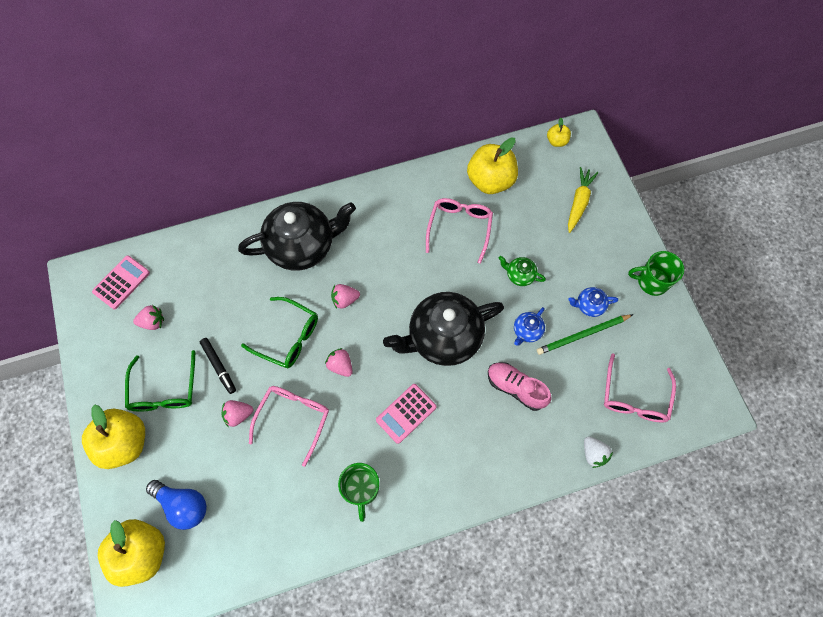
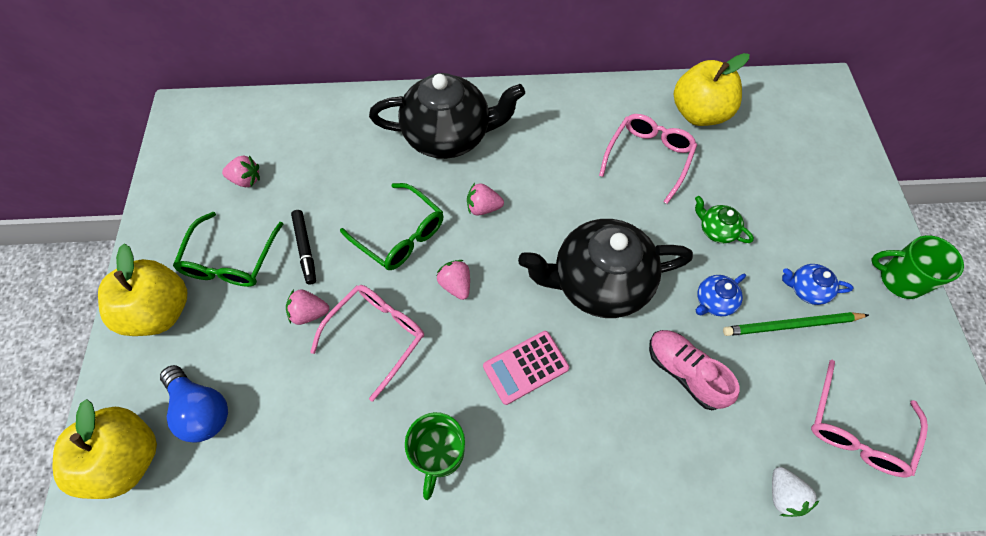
camera: 15 degrees right, 5 degrees down
(121, 282) = (227, 129): pink calculator -> none
(556, 141) = (792, 87): yellow apple -> none
(579, 202) = (810, 161): yellow carrot -> none

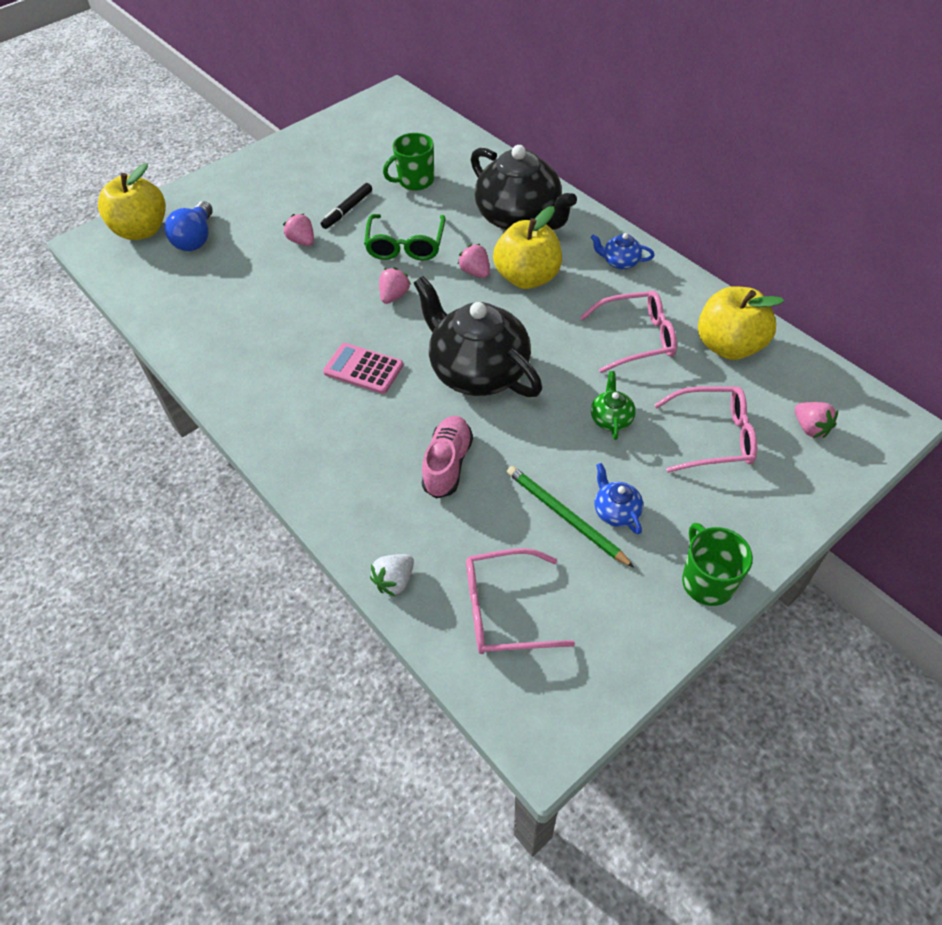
camera: 55 degrees right, 10 degrees down
(161, 311) = (243, 181): yellow apple -> yellow apple (527, 277)
(231, 260) = (306, 185): green glasses -> none
(246, 180) = (371, 153): pink strawberry -> pink strawberry (810, 428)
(376, 336) = (315, 281): pink glasses -> pink glasses (713, 437)
(439, 453) = (258, 361): green mug -> green mug (415, 181)
(713, 301) = (534, 451): blue teapot -> blue teapot (620, 262)

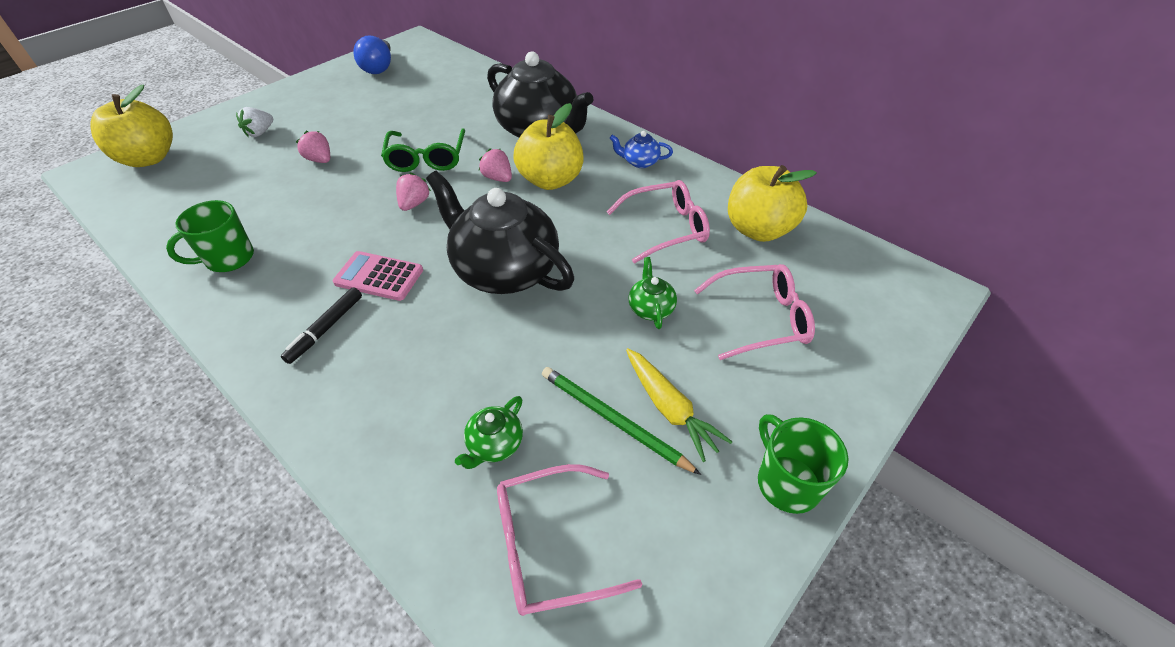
camera: 10 degrees left, 5 degrees down
(196, 239) = (206, 163): blue light bulb -> blue light bulb (379, 67)
(347, 210) = (368, 131): black marker -> black marker (325, 329)
(395, 581) = (410, 522): white strawberry -> white strawberry (260, 133)
(415, 181) = (436, 104): green mug -> green mug (228, 258)
(448, 464) = (474, 371): pink shoe -> none
(463, 528) = (494, 444): none -> green teapot
(616, 511) = (669, 408): blue teapot -> yellow carrot
(810, 428) = (857, 302): pink strawberry -> none

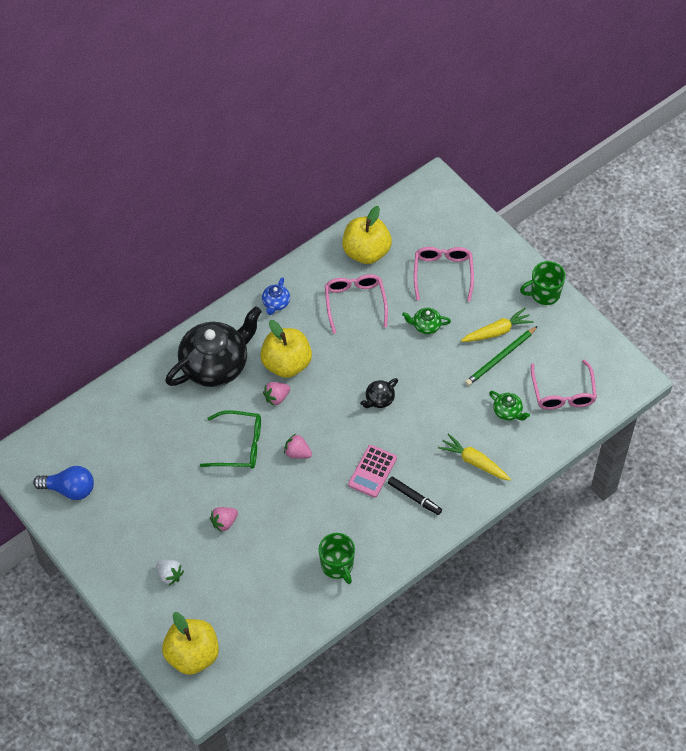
camera: 80 degrees left, 10 degrees up
(386, 402) = (474, 462): none -> yellow carrot
(504, 270) = (379, 399): black teapot -> black teapot, size x0.42

